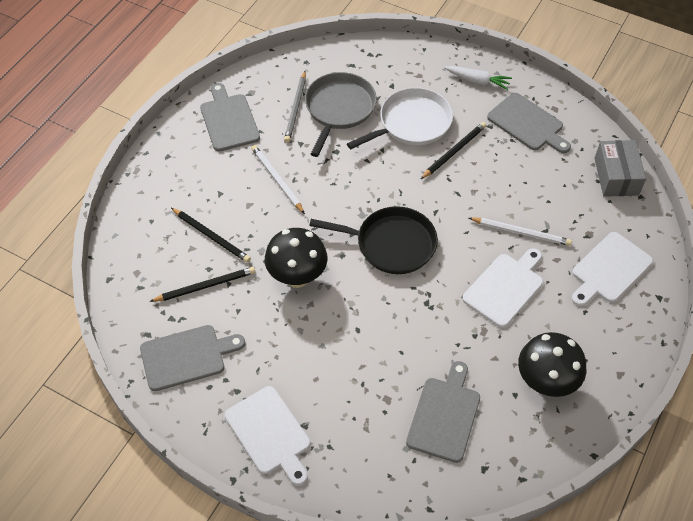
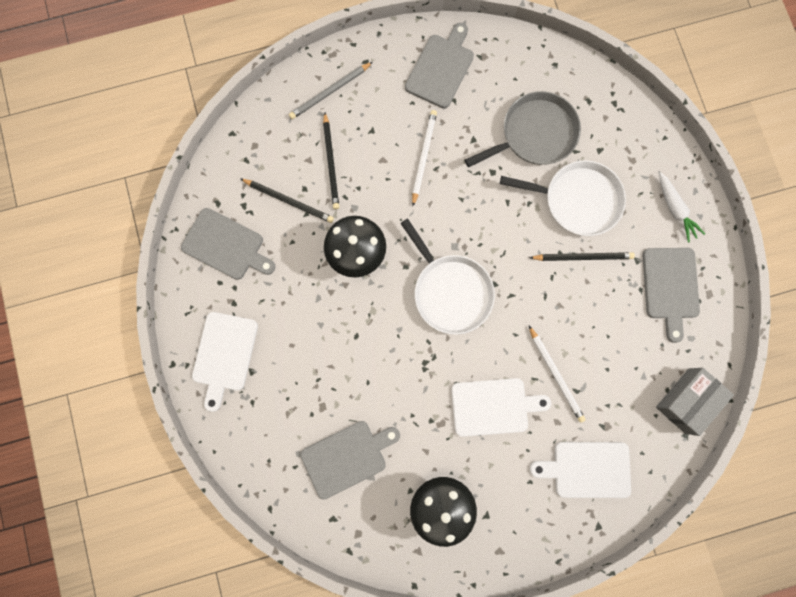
camera: 45 degrees right, 25 degrees up
(296, 108) = (502, 103): grey pencil -> grey pencil (330, 92)
(391, 244) = (450, 291): black pan -> white pan

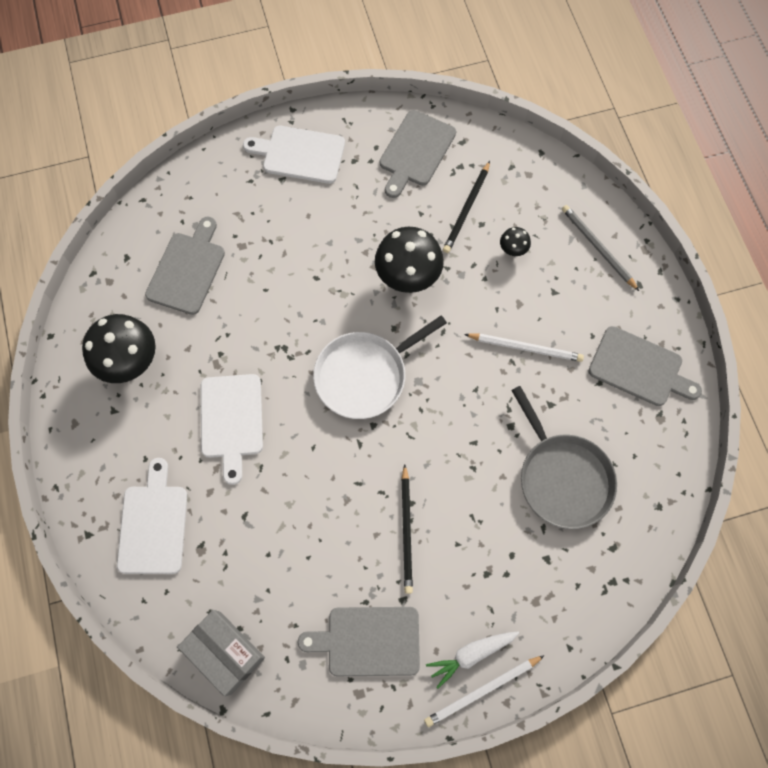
camera: 90 degrees right, 10 degrees down
(331, 163) = (512, 250): black pencil -> black mushroom
(347, 457) = (187, 270): grey cutting board -> grey cutting board turned 135 degrees counterclockwise
(556, 375) = (264, 492): white pencil -> white pencil (482, 691)
(577, 200) = (479, 527): white pan -> none

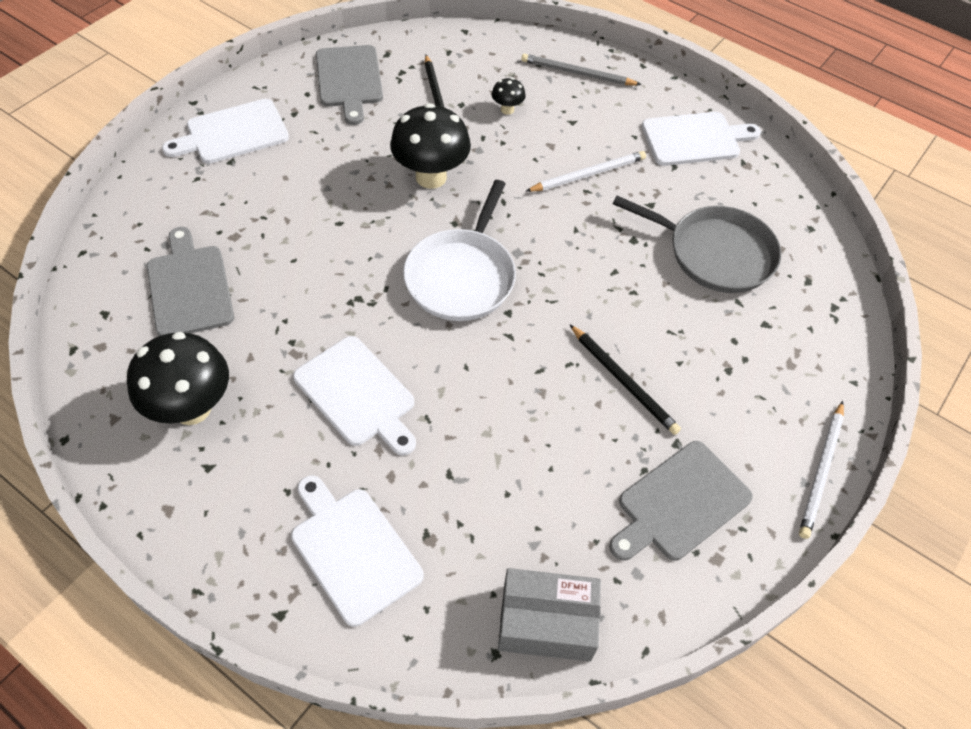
camera: 40 degrees left, 15 degrees down
(471, 654) = (782, 447): white carrot -> none
(639, 368) = (694, 139): grey cutting board -> white cutting board

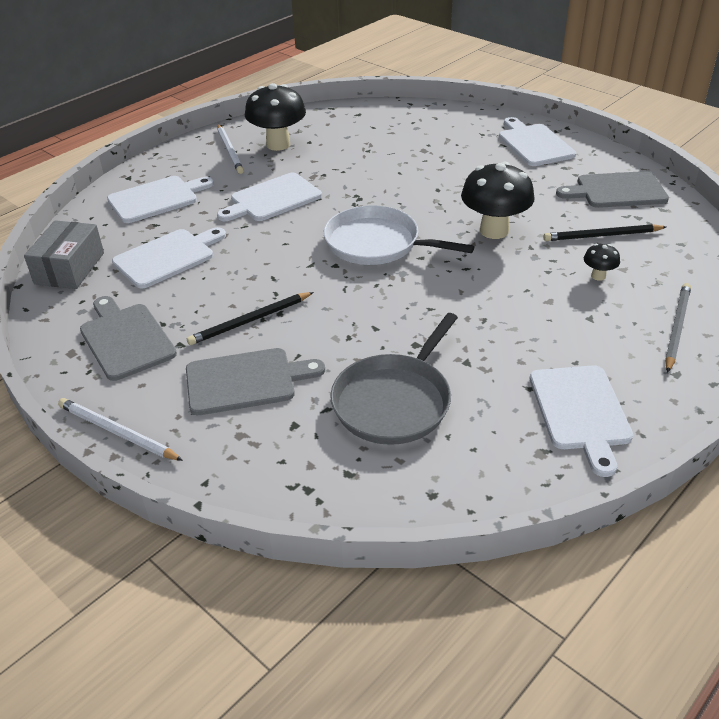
camera: 100 degrees right, 15 degrees down
(189, 287) = (376, 138): grey cutting board -> grey cutting board (245, 381)
(508, 497) = (167, 257): none -> white cutting board
(588, 174) = (508, 322): white pencil -> white pencil (230, 151)

